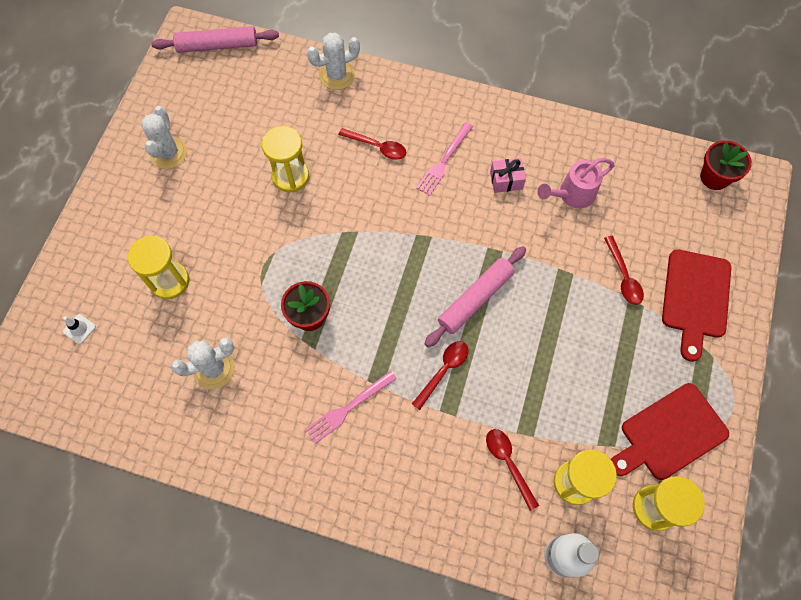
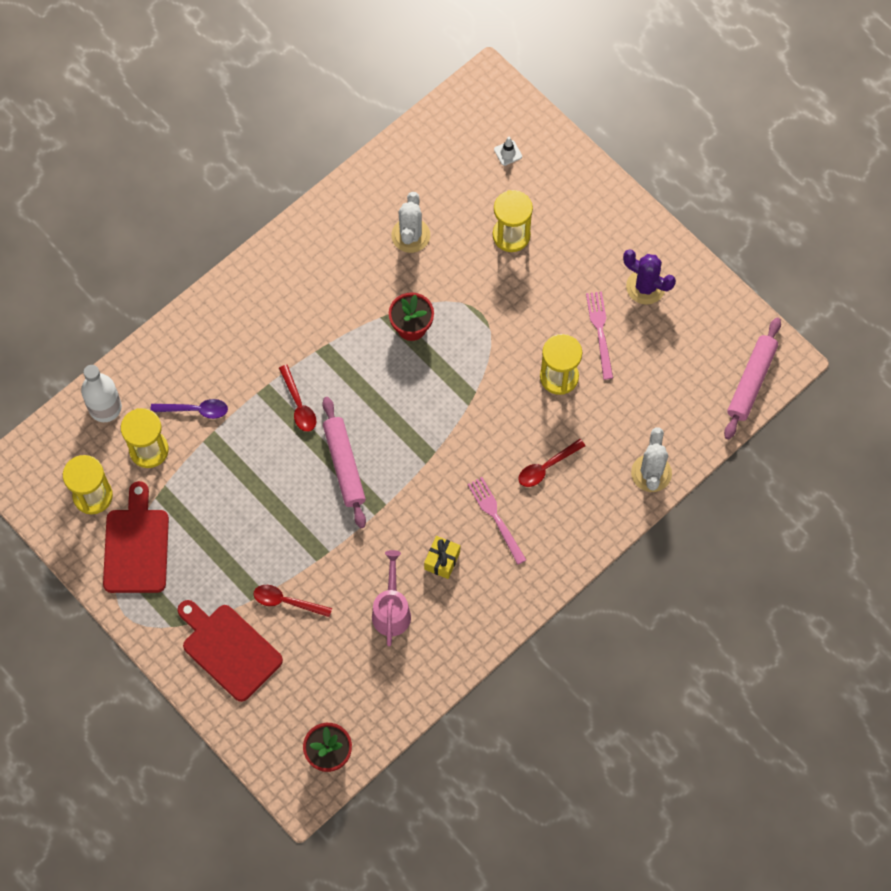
camera: 120 degrees right, 0 degrees up
(169, 153) = (645, 287): white cactus -> purple cactus
(348, 408) = (314, 317): pink fork -> pink fork (600, 331)
(506, 180) = (442, 560): pink gift -> yellow gift
(508, 463) = (195, 410): red spoon -> purple spoon

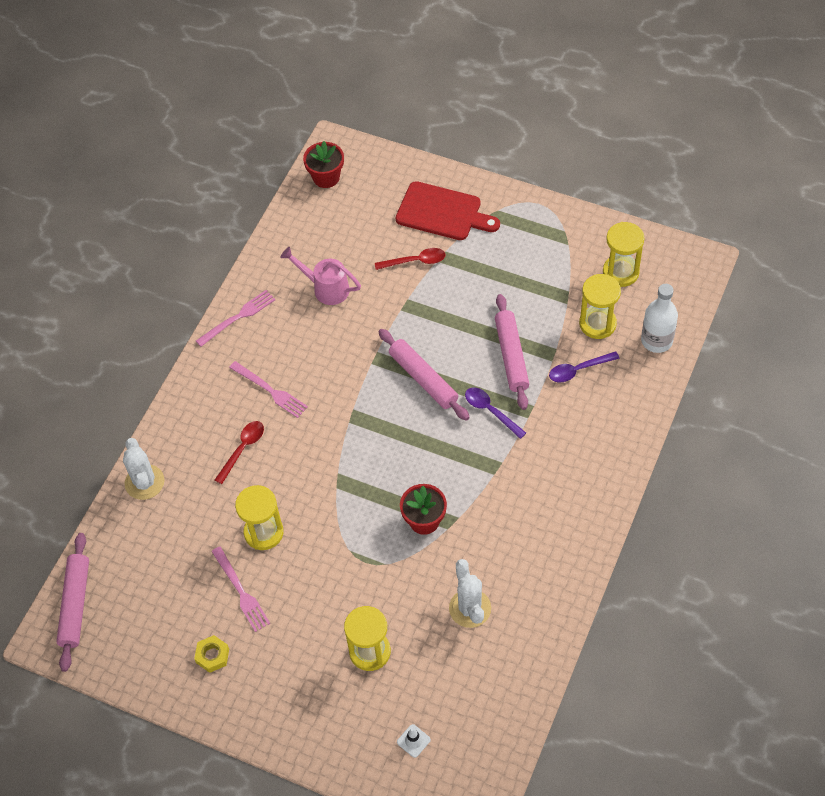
camera: 160 degrees right, 10 degrees down
(136, 546) = (561, 251): red cutting board -> none
(249, 452) = (511, 356): none -> pink rolling pin
(299, 405) = (490, 411): red spoon -> purple spoon
(391, 610) = (326, 288): pink watering can -> pink watering can turned 135 degrees clockwise
(442, 560) = (301, 340): yellow gift -> none
(494, 616) = (238, 317): none -> pink fork
(645, 287) = (212, 655): purple cactus -> yellow nut

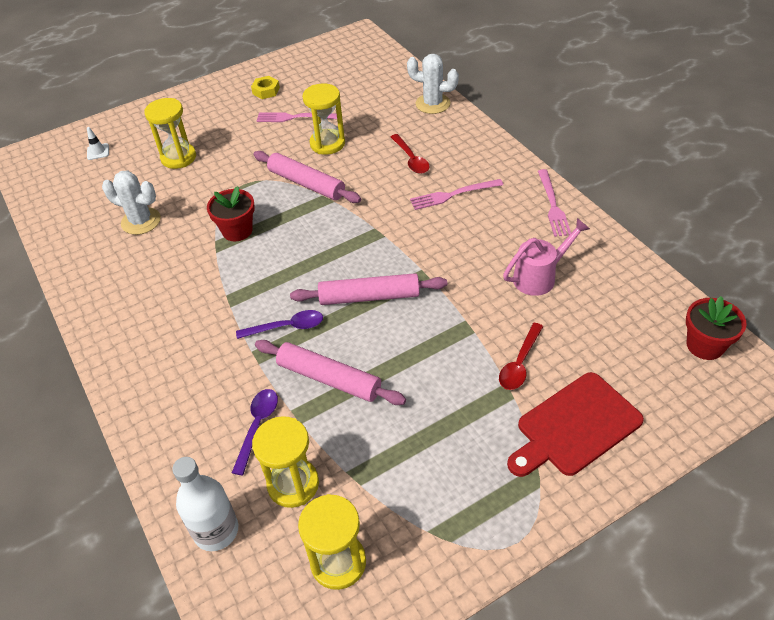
camera: 125 degrees right, 10 degrees down
(75, 604) = (369, 50): pink rolling pin -> pink rolling pin (307, 183)

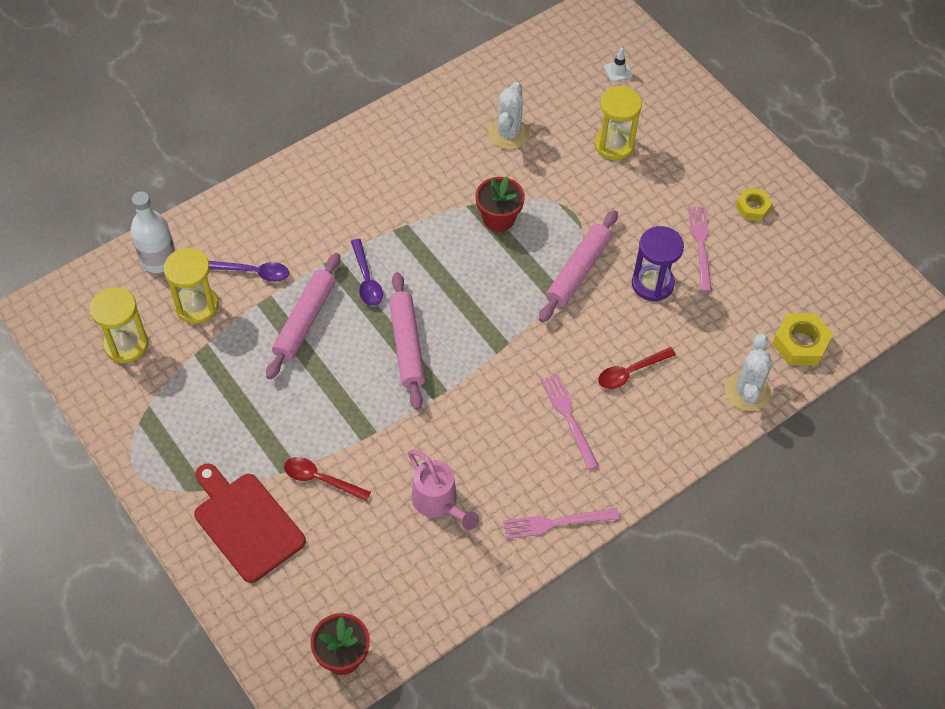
camera: 80 degrees right, 10 degrees up
(327, 144) = (652, 284): yellow hourglass -> purple hourglass
(393, 78) = (800, 343): none -> yellow nut

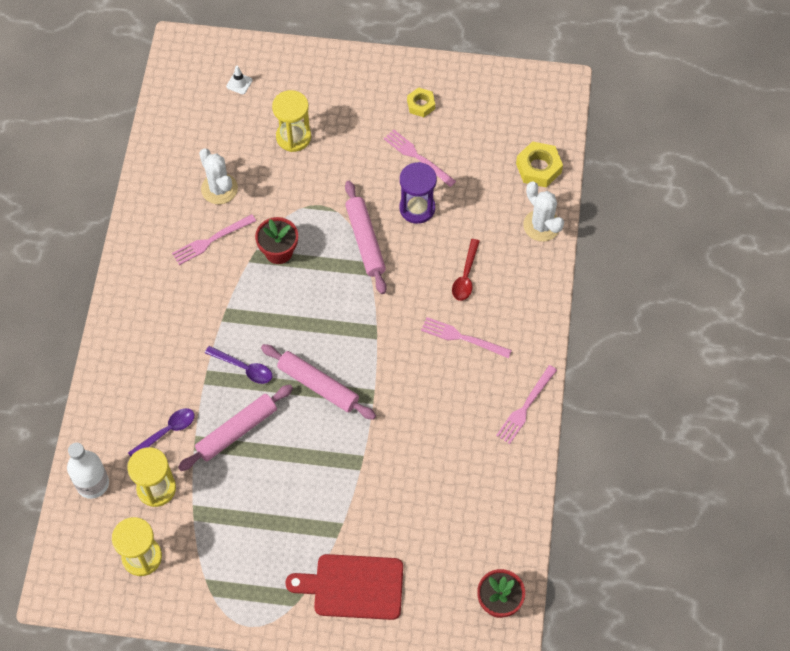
camera: 45 degrees left, 5 degrees up
(305, 320) = (237, 431): pink rolling pin -> pink rolling pin turned 75 degrees clockwise
(320, 479) = (365, 517): red spoon -> none
(438, 503) = (448, 461): pink watering can -> none
(456, 165) = (211, 240): none -> pink fork

